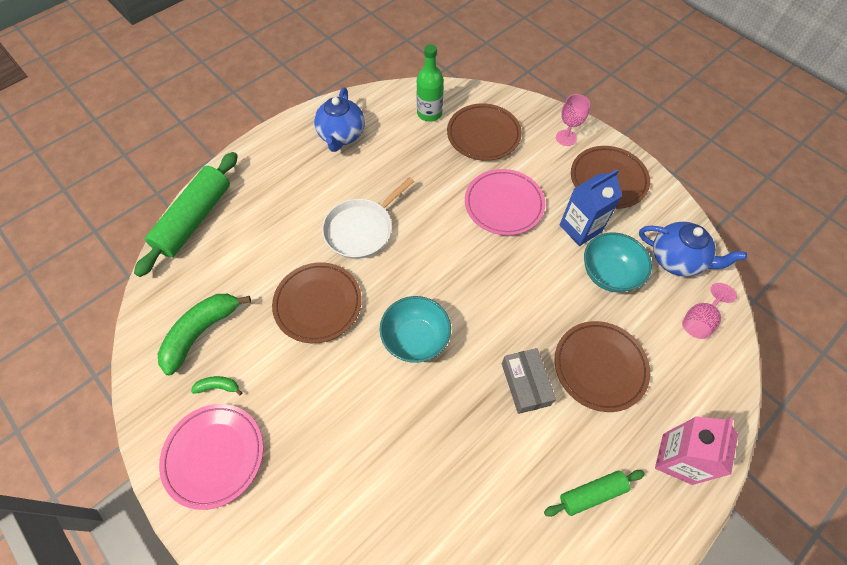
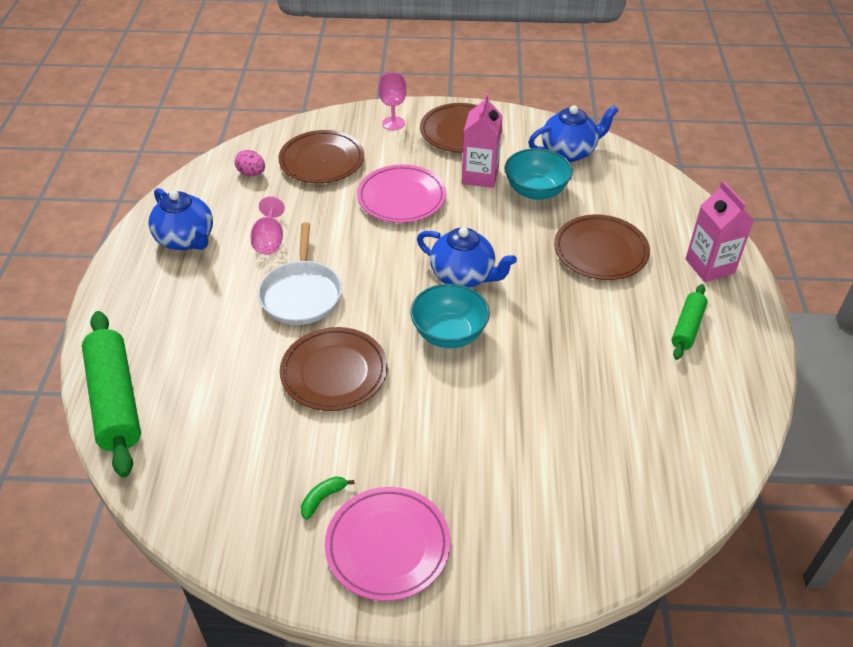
camera: 45 degrees left, 15 degrees down
(201, 332) = (249, 475): green banana -> none
(429, 113) = (251, 173): green bottle -> pink egg
(475, 302) = (463, 276): none -> blue teapot
(525, 384) = (566, 299): grey box -> none
(580, 228) = (480, 176): blue carton -> pink carton
(699, 320) = (627, 178): pink goblet -> pink goblet (269, 240)

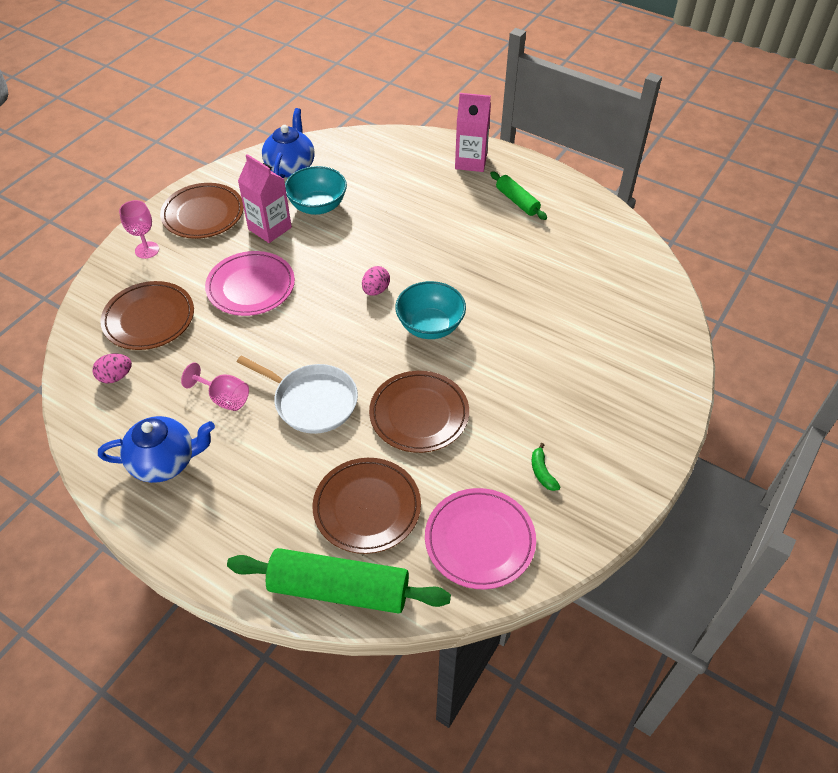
camera: 60 degrees left, 5 degrees up
(387, 546) = (607, 449): pink plate -> pink plate (479, 540)
(463, 276) = (376, 290): blue teapot -> pink egg
(600, 251) = (412, 205): brown plate -> brown plate (367, 508)

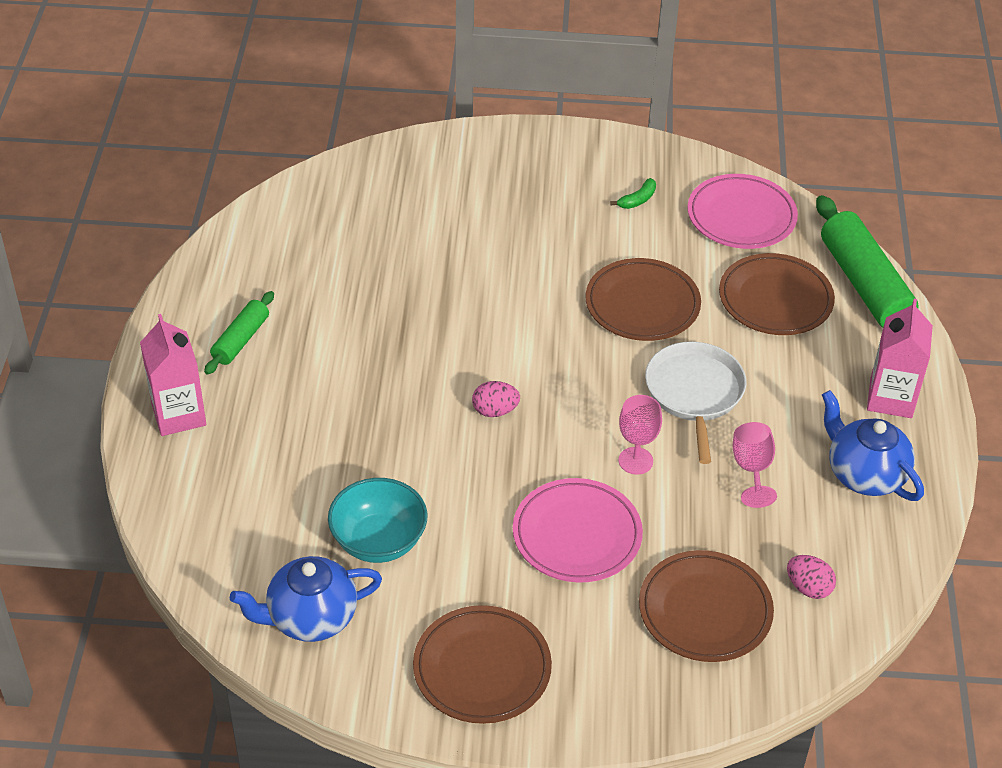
camera: 120 degrees left, 5 degrees down
(147, 250) = (596, 693): pink goblet -> pink goblet (635, 461)
(270, 228) = (458, 572): pink carton -> pink carton (891, 398)
(430, 326) = (516, 341): turquoise bowl -> none

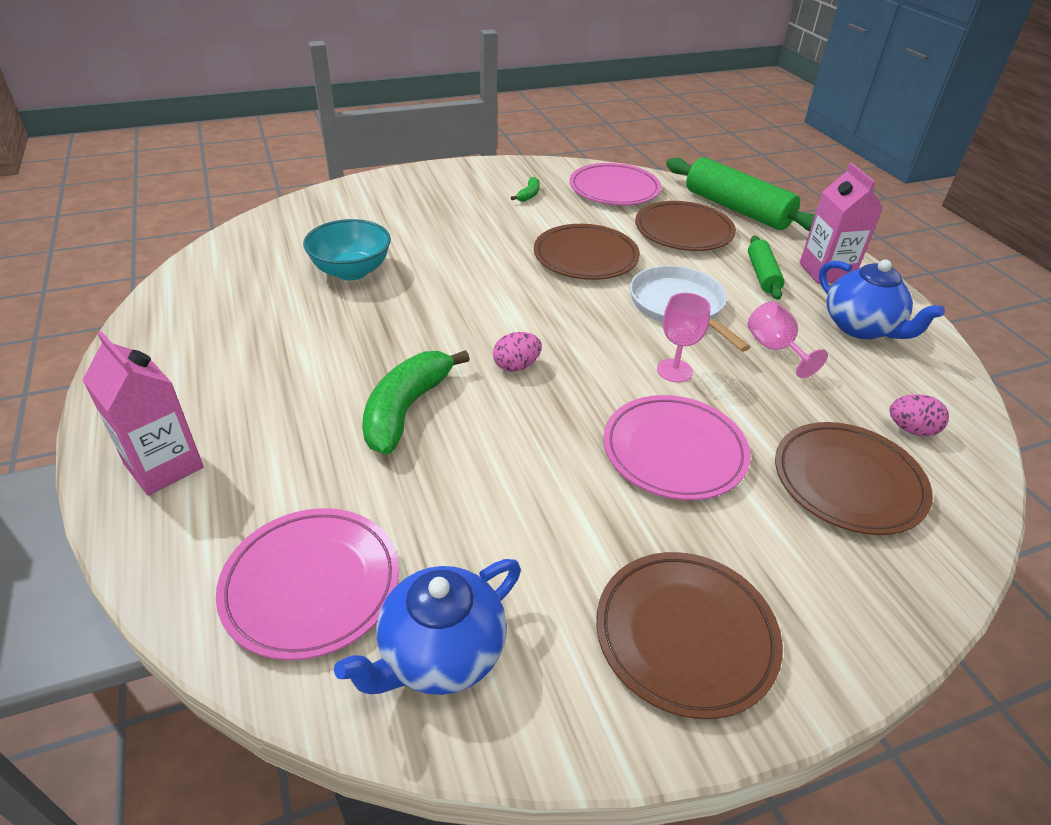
camera: 25 degrees left, 5 degrees down
(241, 340) = (214, 374): green rolling pin -> green rolling pin (762, 275)
(247, 542) = (311, 585): none -> pink plate
(379, 423) = (406, 409): none -> green banana
(379, 541) = (473, 528): turquoise bowl -> turquoise bowl (351, 271)
(864, 474) = (861, 327): blue teapot -> blue teapot turned 150 degrees counterclockwise

